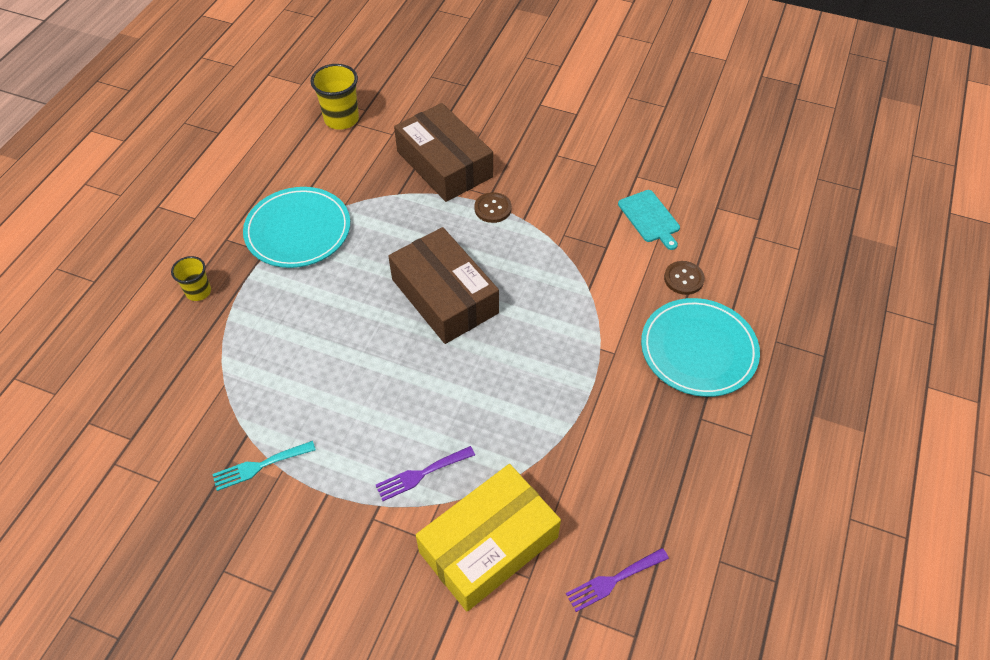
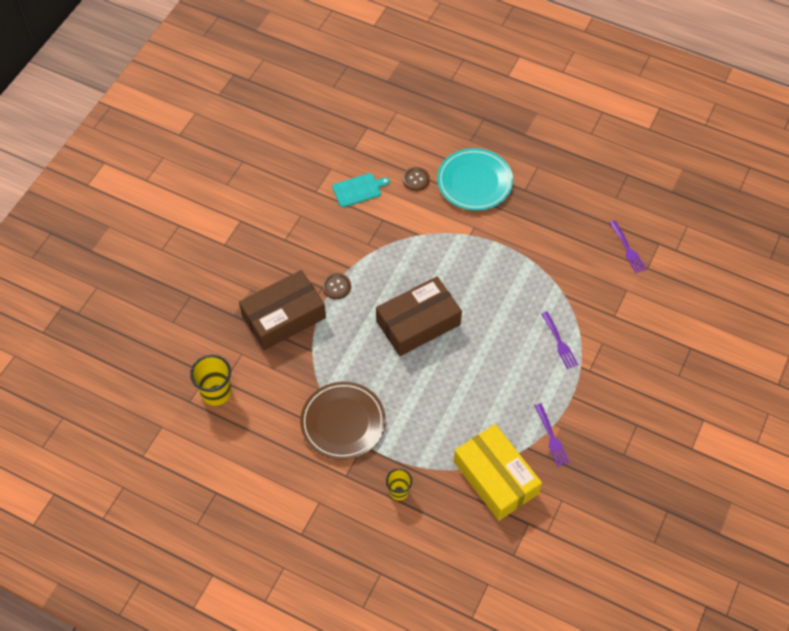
camera: 85 degrees left, 5 degrees up
(260, 466) = (551, 437): turquoise fork -> purple fork
(298, 230) = (343, 422): turquoise plate -> brown plate
(488, 544) = (606, 309): yellow box -> yellow box (495, 477)

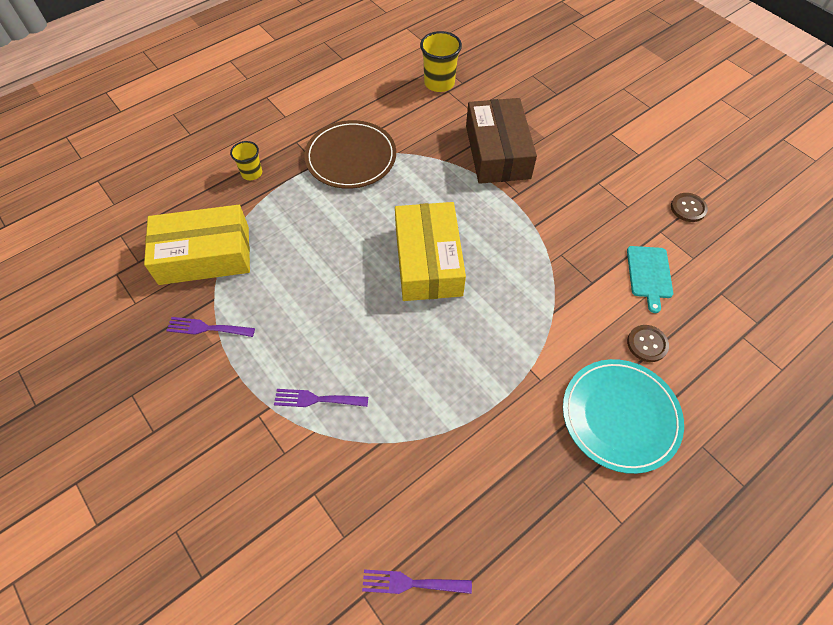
camera: 115 degrees right, 0 degrees up
(336, 286) = (514, 205): brown button -> brown button (688, 208)
(418, 323) = (428, 261): brown box -> yellow box

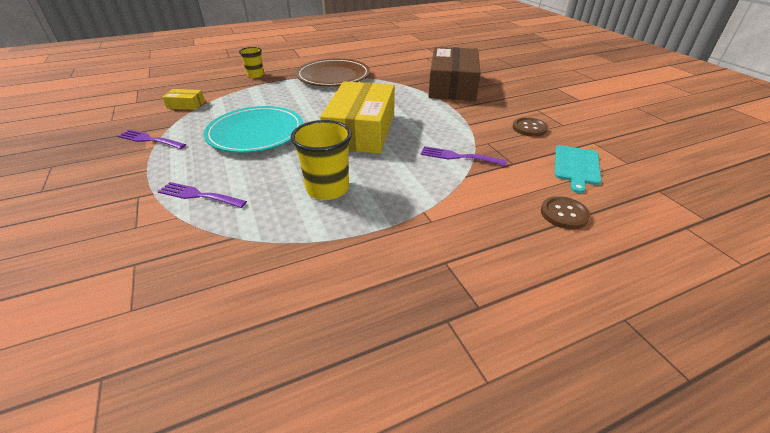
camera: 15 degrees right, 20 degrees down
(204, 255) = (186, 105): yellow box -> yellow box, size x0.41
(411, 583) = (167, 380): purple fork -> purple fork (458, 157)
(439, 83) = (421, 54): yellow cup -> yellow cup (327, 189)
(620, 416) = (516, 267): turquoise plate -> turquoise plate (256, 133)
(688, 208) = (625, 132): brown button -> brown button (529, 128)

